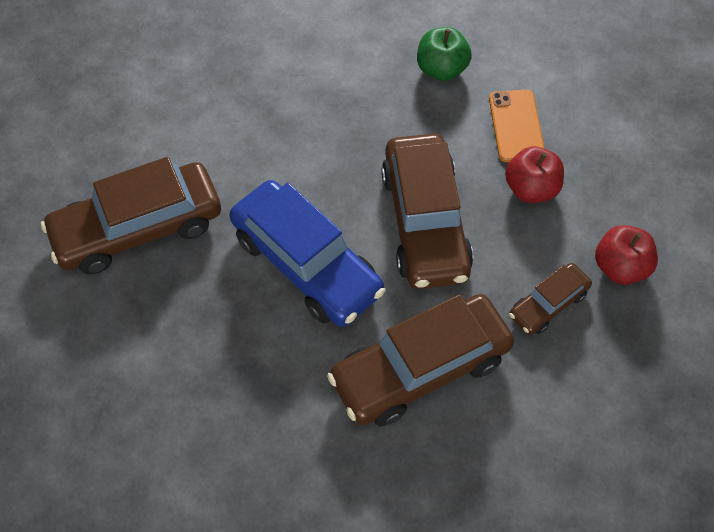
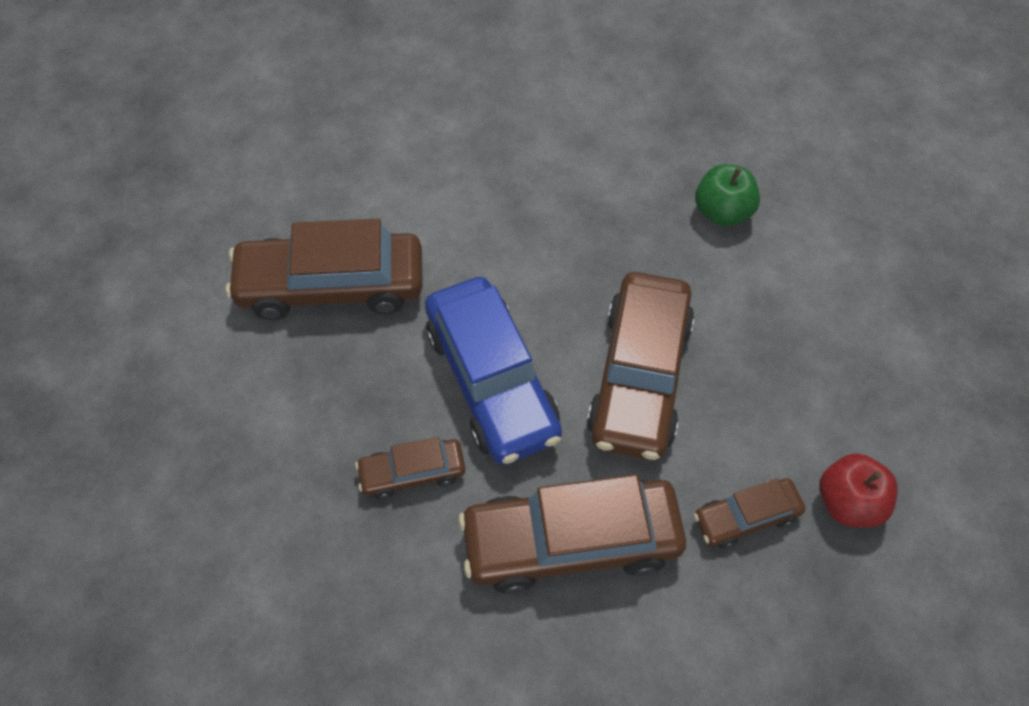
camera: 20 degrees right, 0 degrees up
(271, 358) = (412, 472): none -> brown car
(516, 126) = (784, 300): orange phone -> none
(531, 188) = (775, 376): red apple -> none

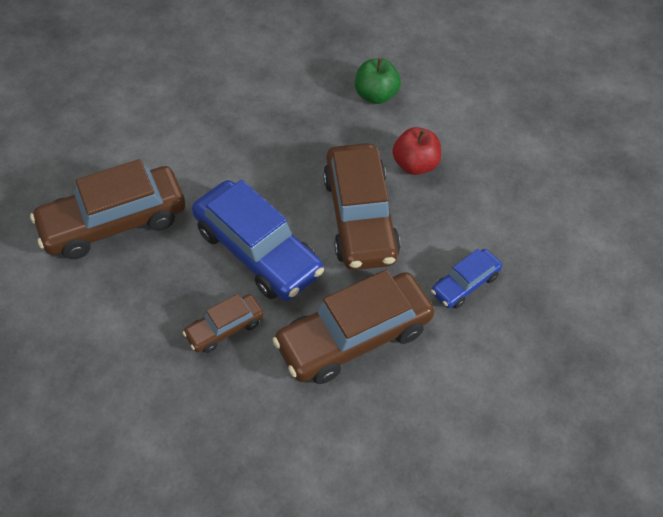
camera: 20 degrees left, 5 degrees down
(746, 517) = (465, 284): brown car -> blue car
(848, 502) = (527, 254): red apple -> red apple (415, 164)

